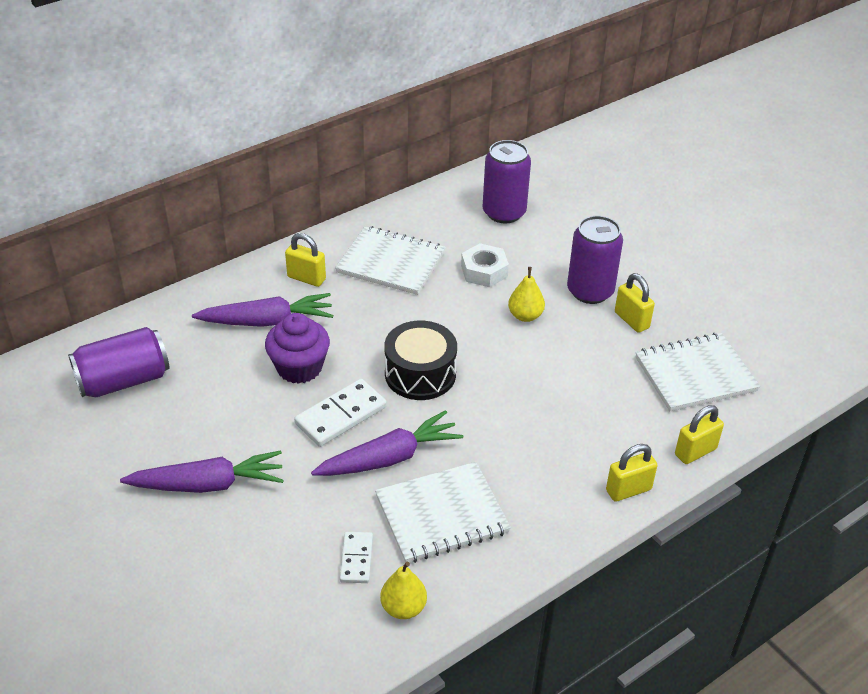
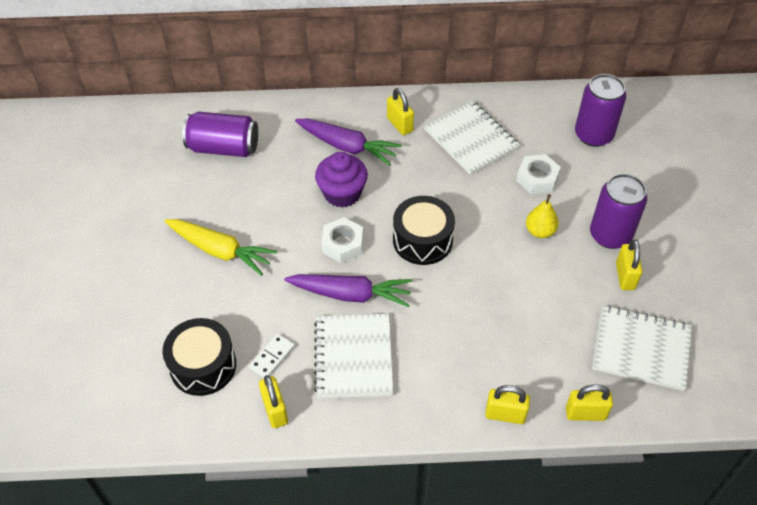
camera: 35 degrees right, 10 degrees up
(208, 484) = (220, 251): purple carrot -> yellow carrot
(286, 607) = (203, 366): none -> black drum
(341, 415) = (342, 244): white domino -> white nut
(403, 608) = (275, 410): yellow pear -> yellow padlock
(442, 515) = (353, 357): white notebook -> white notebook turned 75 degrees clockwise

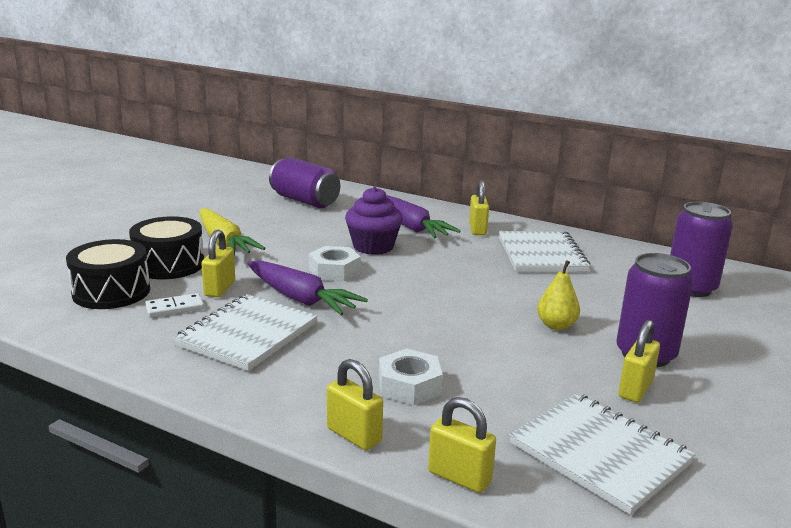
camera: 30 degrees right, 30 degrees down
(275, 410) = (126, 338): yellow padlock -> yellow padlock (220, 289)
(422, 240) = (416, 292): black drum -> black drum (169, 264)
(537, 178) = (591, 294): white nut -> white nut (409, 385)

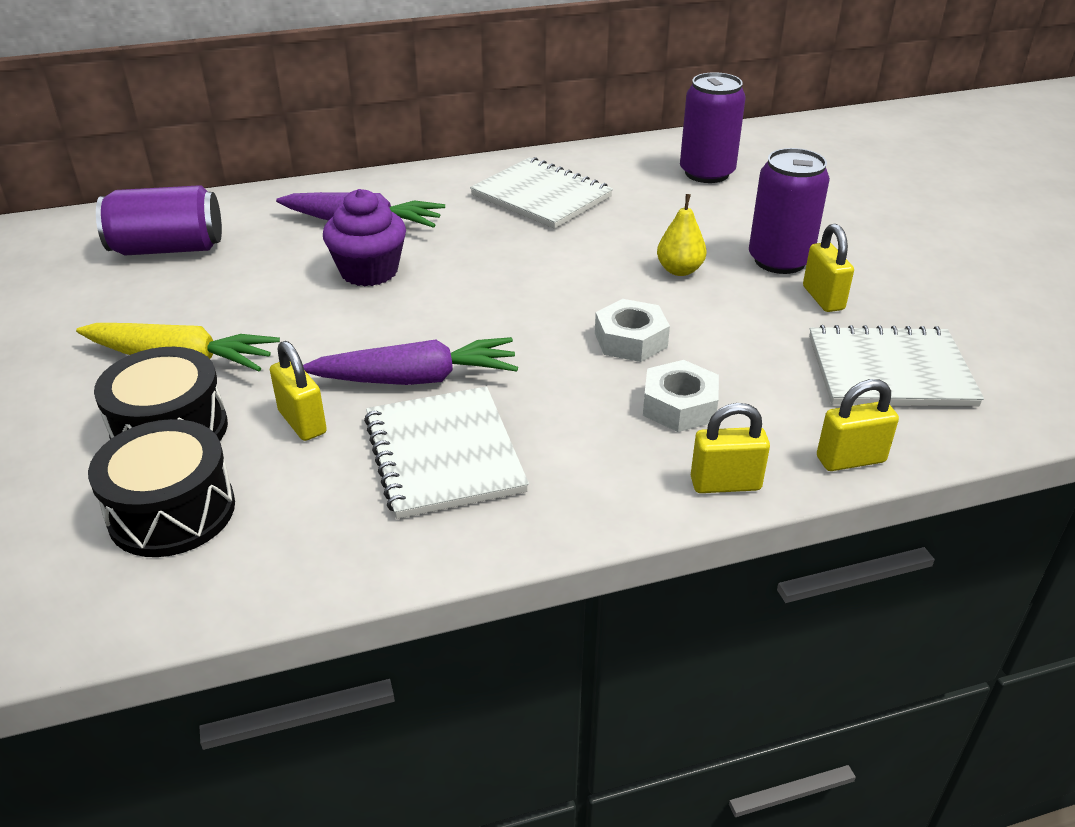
camera: 45 degrees left, 15 degrees up
(175, 308) = (299, 478): white domino -> none
(334, 271) = (385, 325): white nut -> white nut (630, 340)
(477, 229) = (434, 195): yellow padlock -> none

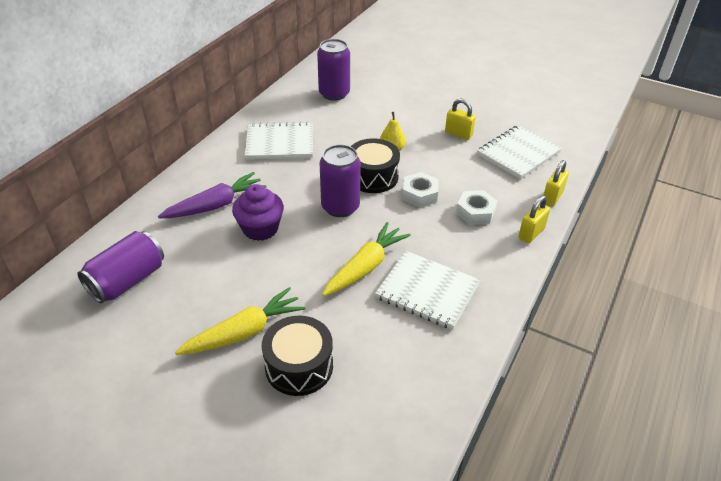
camera: 45 degrees left, 5 degrees up
(172, 511) = (363, 397): black drum -> black drum (373, 177)
(302, 422) = (350, 319): yellow padlock -> none
(416, 379) = (365, 267): purple carrot -> yellow carrot
(779, 260) = (421, 124): purple can -> purple can (340, 207)

